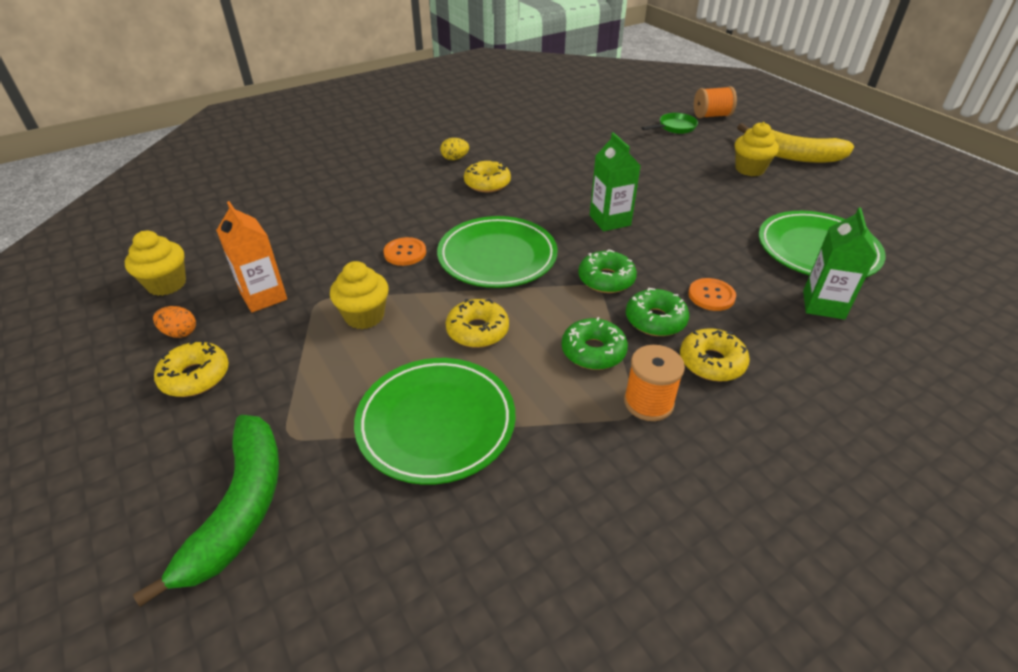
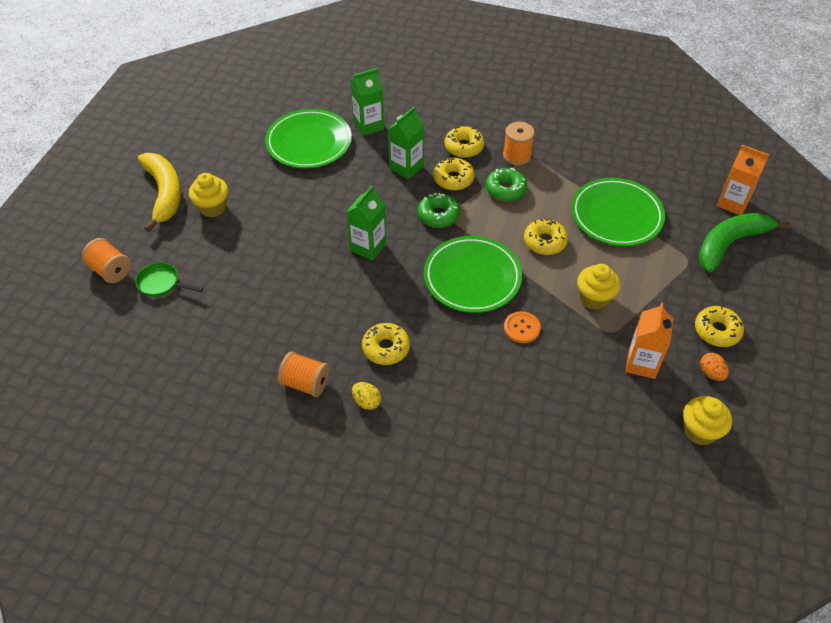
camera: 130 degrees left, 10 degrees up
(279, 598) = (732, 203): none -> orange carton
(505, 145) = (305, 383): none -> orange spool
(655, 320) = (453, 179): green donut -> yellow donut
(711, 296) = (406, 167): orange button -> green carton

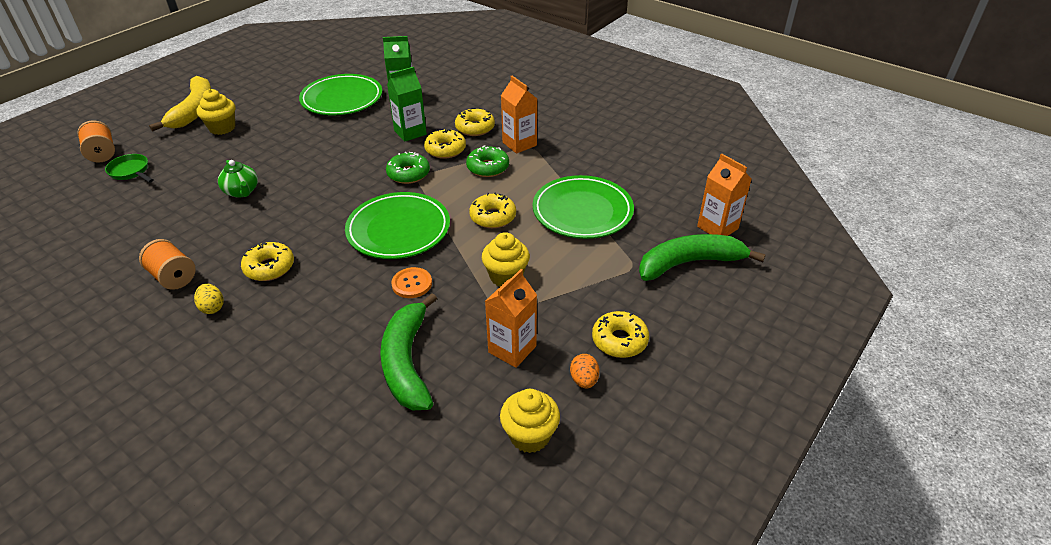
camera: 20 degrees right, 10 degrees down
(295, 276) = (242, 192): none -> green teapot
(368, 247) = (324, 184): green carton -> none
(516, 155) = (519, 144): orange spool -> orange carton
(568, 400) = (407, 362): none -> green banana

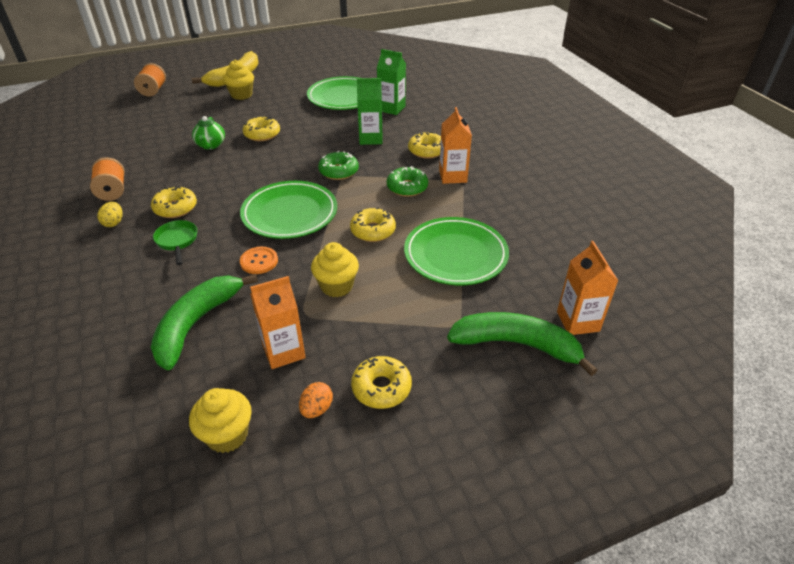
camera: 30 degrees right, 0 degrees up
(131, 172) = (158, 108): green pan -> green pan (177, 241)
(445, 149) = (386, 161): yellow donut -> yellow donut (262, 134)

